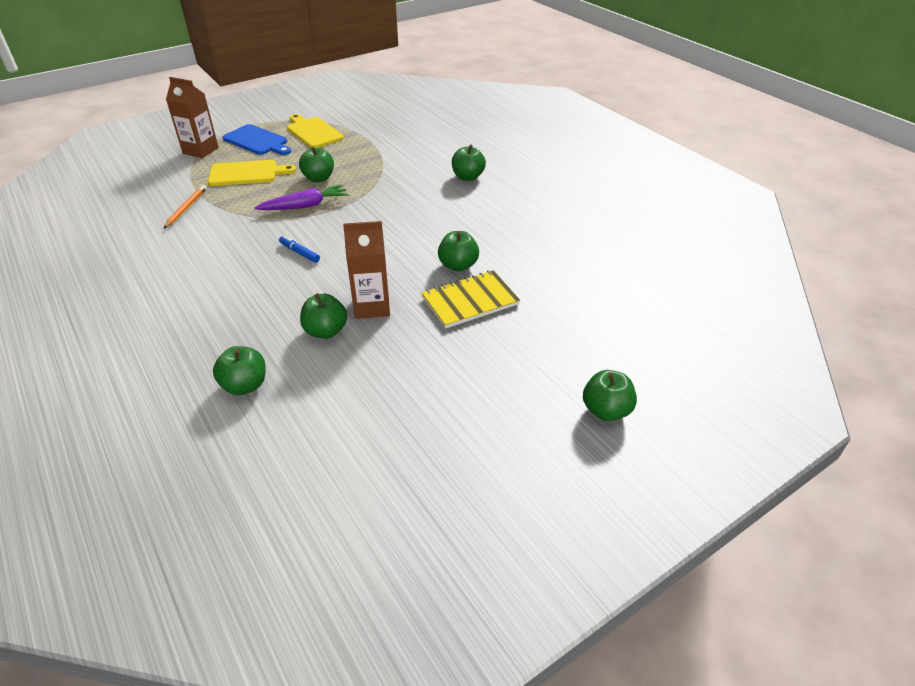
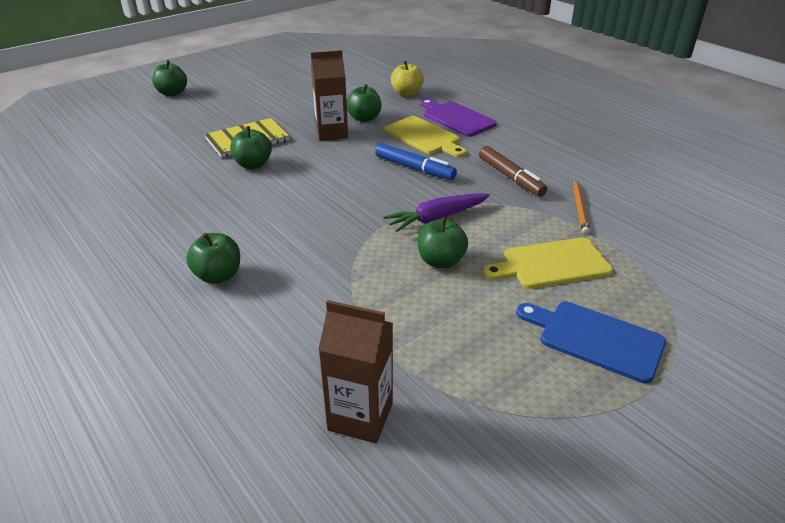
camera: 175 degrees right, 5 degrees down
(200, 150) = (670, 308): brown carton -> brown carton (360, 416)
(209, 325) = (456, 118): none -> purple cutting board
(216, 238) = (510, 177): none -> brown marker
(245, 385) = (407, 94): green apple -> yellow apple
(299, 252) = (414, 168): blue marker -> blue marker, size x1.63
(313, 132) = (508, 374): yellow cutting board -> yellow cutting board (424, 137)

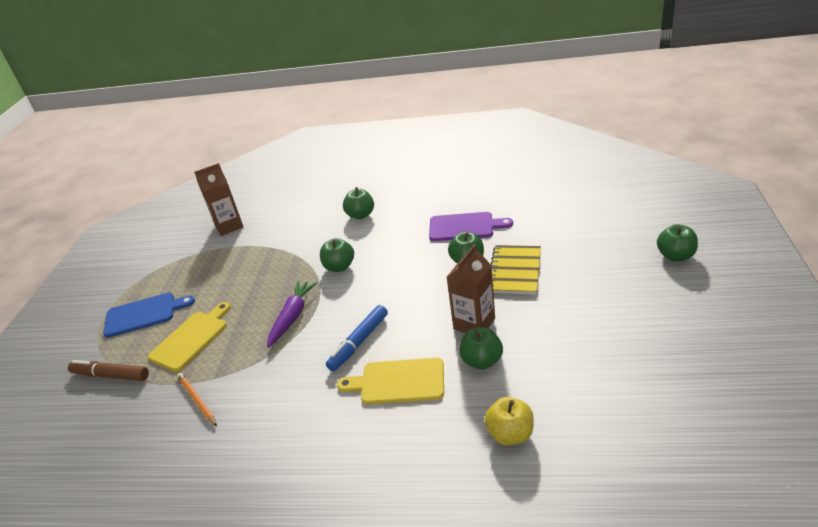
camera: 140 degrees right, 0 degrees up
(414, 168) = (359, 342): blue marker -> blue marker turned 45 degrees counterclockwise
(441, 261) = (260, 294): green apple -> green apple (339, 267)
(456, 118) = (405, 435): purple cutting board -> purple cutting board (464, 227)
(510, 177) = (275, 391): brown marker -> brown marker (111, 375)

